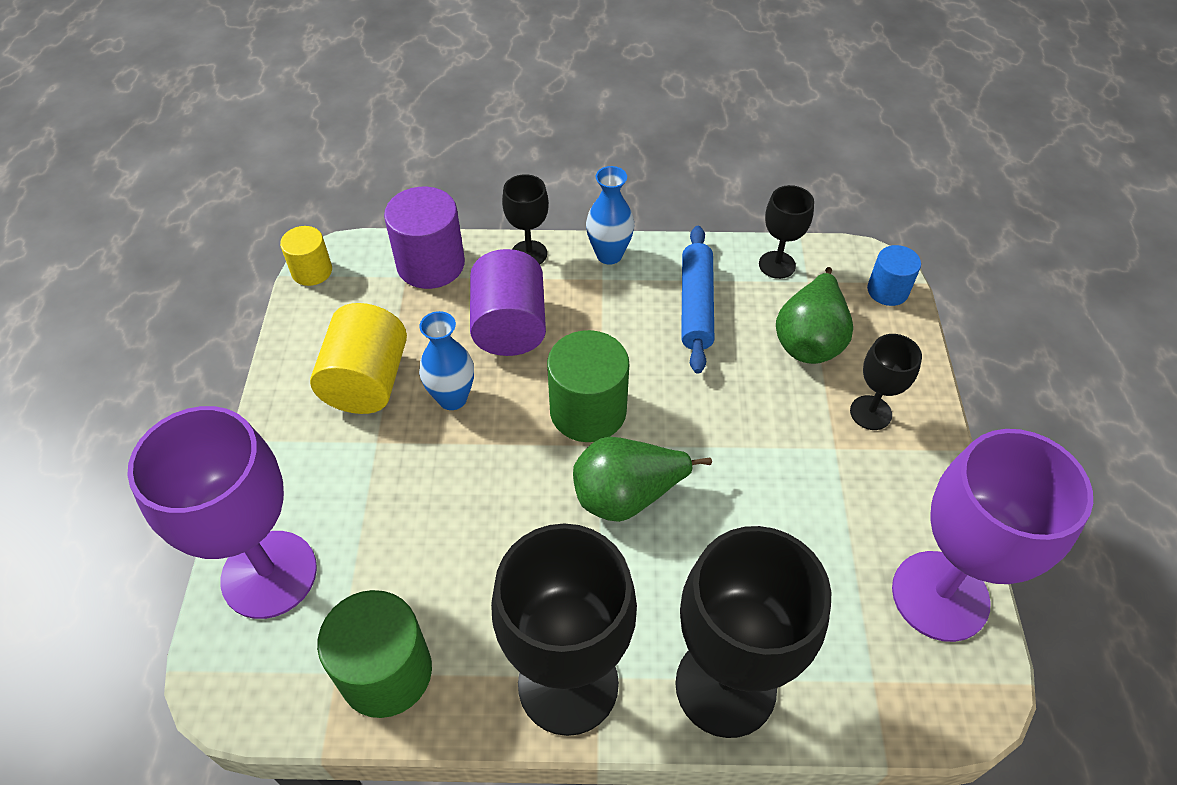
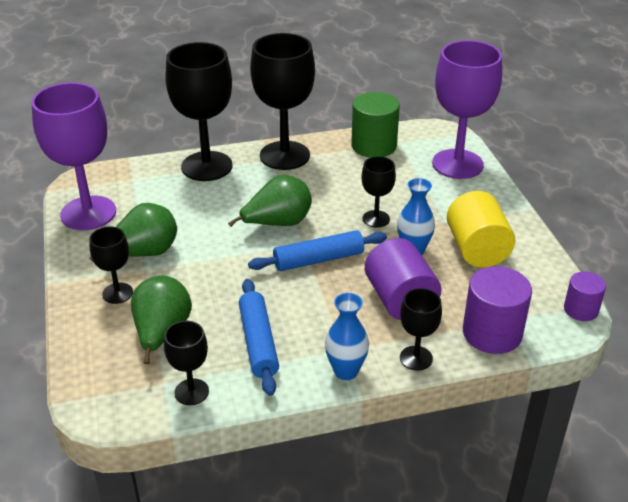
camera: 165 degrees right, 15 degrees down
(312, 271) = (581, 310): yellow cylinder -> purple cylinder
(474, 471) = (376, 219): none -> black goblet
(588, 411) = (318, 259): green cylinder -> blue rolling pin
(838, 478) = (144, 254): none -> green pear
(887, 290) = (90, 387): blue cylinder -> none

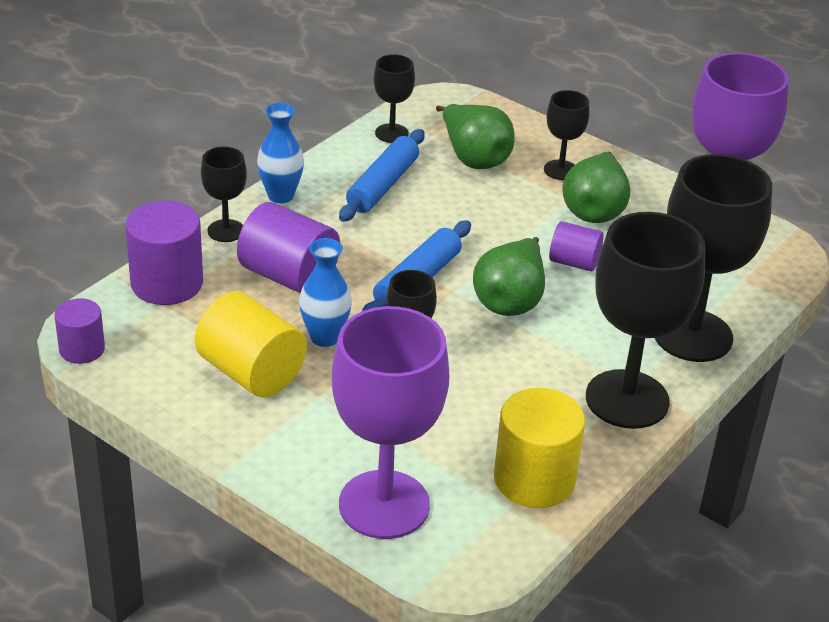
camera: 140 degrees right, 0 degrees up
(208, 228) = (574, 262): none -> purple cylinder
(258, 342) = (382, 185): blue rolling pin -> blue rolling pin turned 75 degrees clockwise
(374, 146) = (534, 479): green cylinder -> yellow cylinder

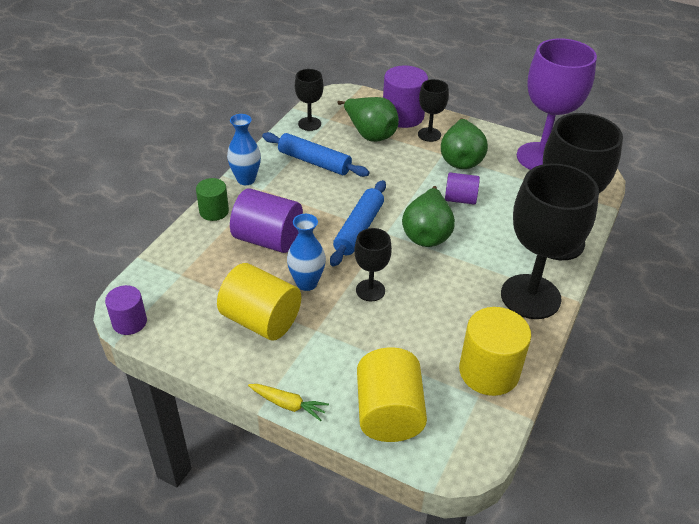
camera: 10 degrees left, 5 degrees up
(167, 283) = (181, 258): purple cylinder -> purple cylinder (403, 116)
(226, 231) = (214, 211): black goblet -> green cylinder
(257, 474) = (288, 404): none -> yellow carrot
(382, 185) = (314, 162): blue rolling pin -> blue rolling pin turned 75 degrees counterclockwise
(384, 505) = (388, 413): purple goblet -> yellow cylinder

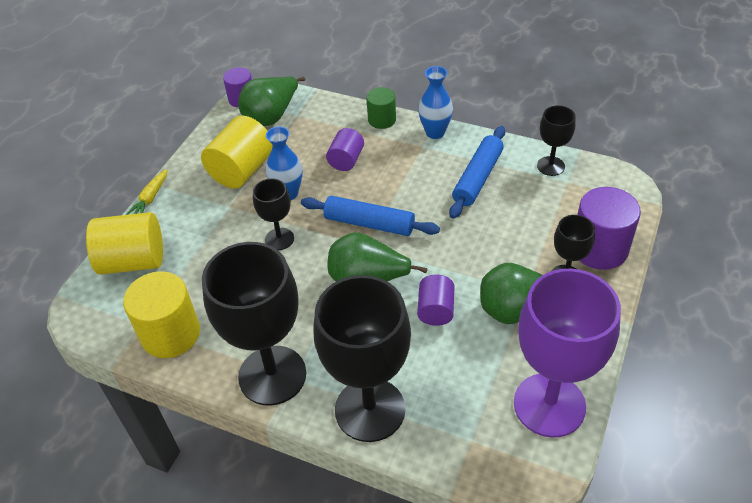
camera: 90 degrees right, 5 degrees up
(268, 239) = (346, 160): purple cylinder -> purple cylinder, size x0.59
(370, 134) = (547, 219): green pear -> green pear (272, 116)

